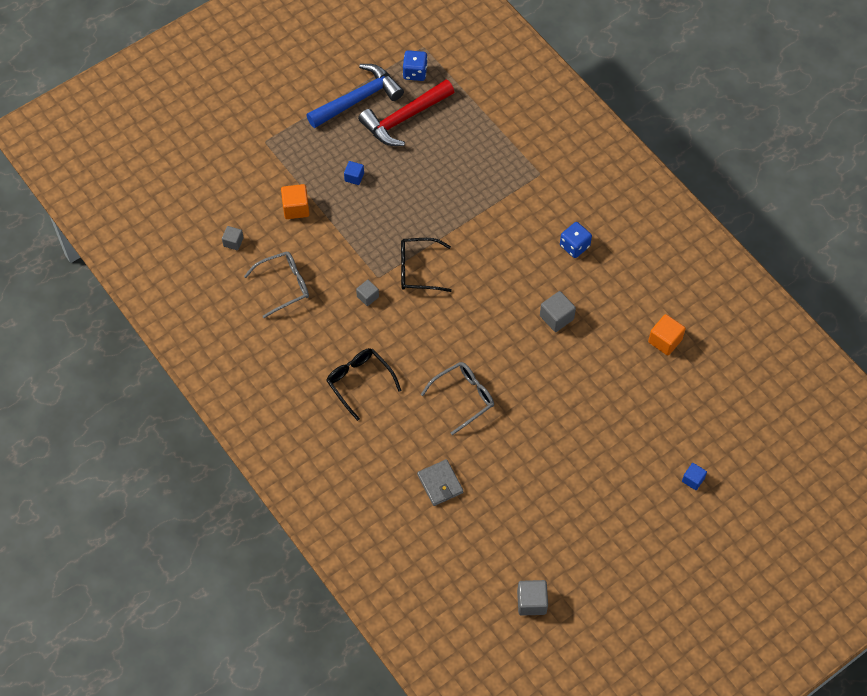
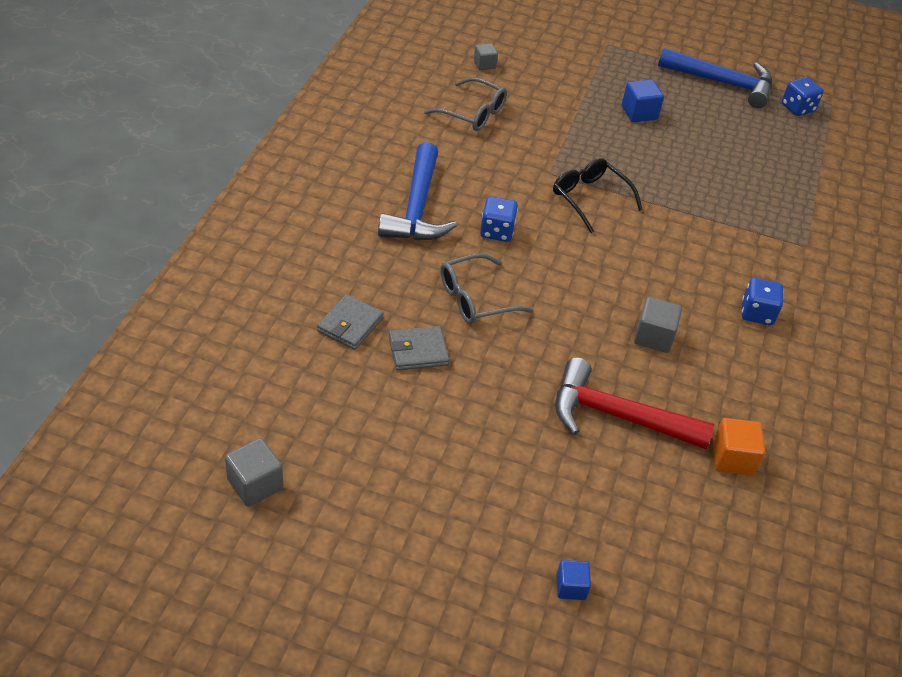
camera: 50 degrees right, 15 degrees down
(296, 208) = (563, 89): orange cube -> none
(354, 177) = (639, 113): blue cube -> blue cube, size x1.54
(359, 382) = (417, 208): black glasses -> blue hammer
(367, 297) = (520, 174): grey cube -> none
(404, 119) = (740, 120): red hammer -> red hammer (617, 416)
(412, 347) = (496, 231): none -> blue dice
(463, 397) = (475, 298): grey glasses -> grey glasses turned 135 degrees clockwise
(486, 457) = (418, 351): none -> grey wallet

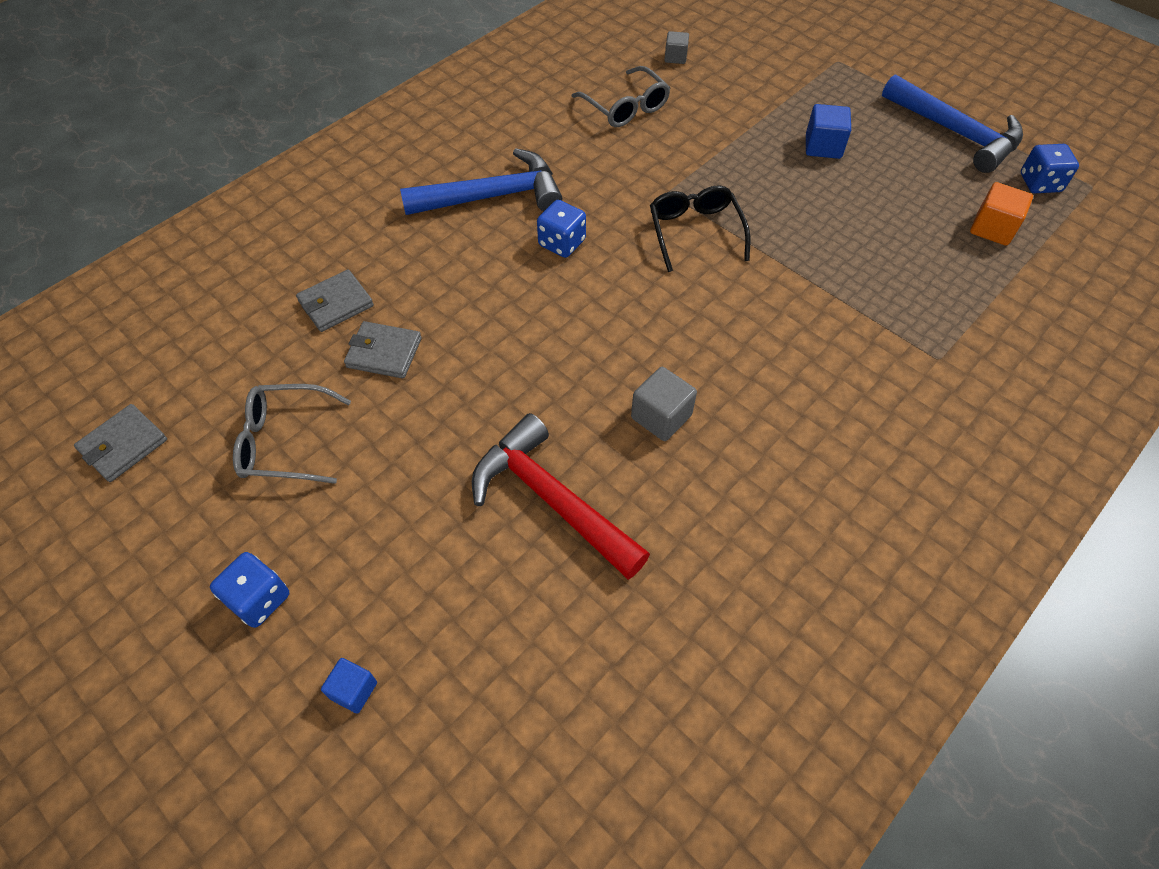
camera: 30 degrees right, 10 degrees up
(255, 484) = (123, 445): grey cube -> grey wallet
(417, 208) = (493, 196): blue hammer -> blue hammer turned 135 degrees counterclockwise
(475, 298) = (486, 312): grey glasses -> grey glasses (285, 442)
(732, 458) = (658, 602): orange cube -> orange cube (992, 228)
(757, 313) = (814, 426): blue dice -> blue dice (259, 599)

